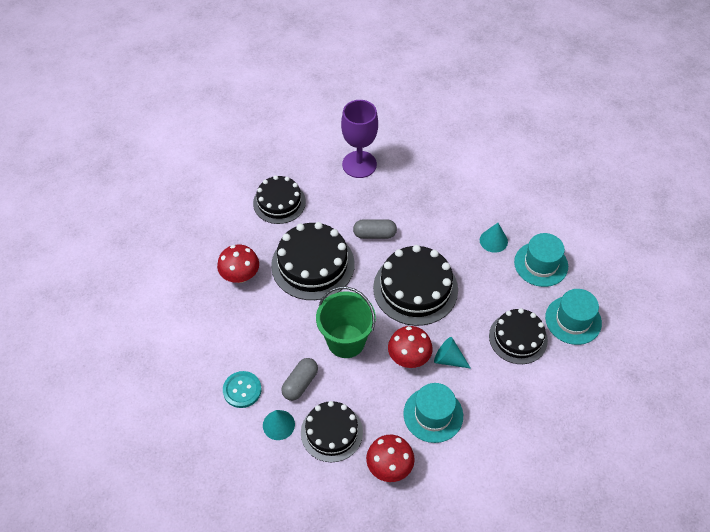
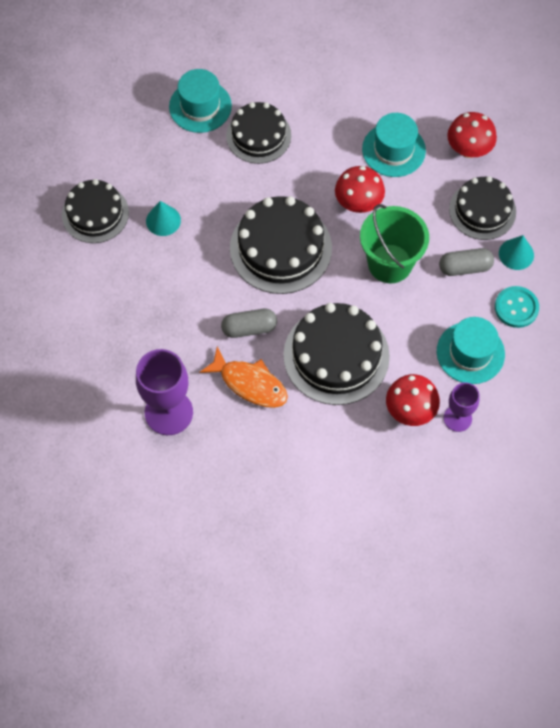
camera: 130 degrees left, 10 degrees up
(209, 296) = (457, 418): none -> purple goblet
(279, 202) = (290, 450): black cake -> black cake (95, 213)
(339, 211) = (250, 383): none -> orange fish
(374, 234) = (249, 328): grey capsule -> grey capsule turned 60 degrees counterclockwise
(448, 359) = (330, 173): turquoise cone -> none
(541, 264) = (157, 165): turquoise hat -> turquoise hat (470, 353)

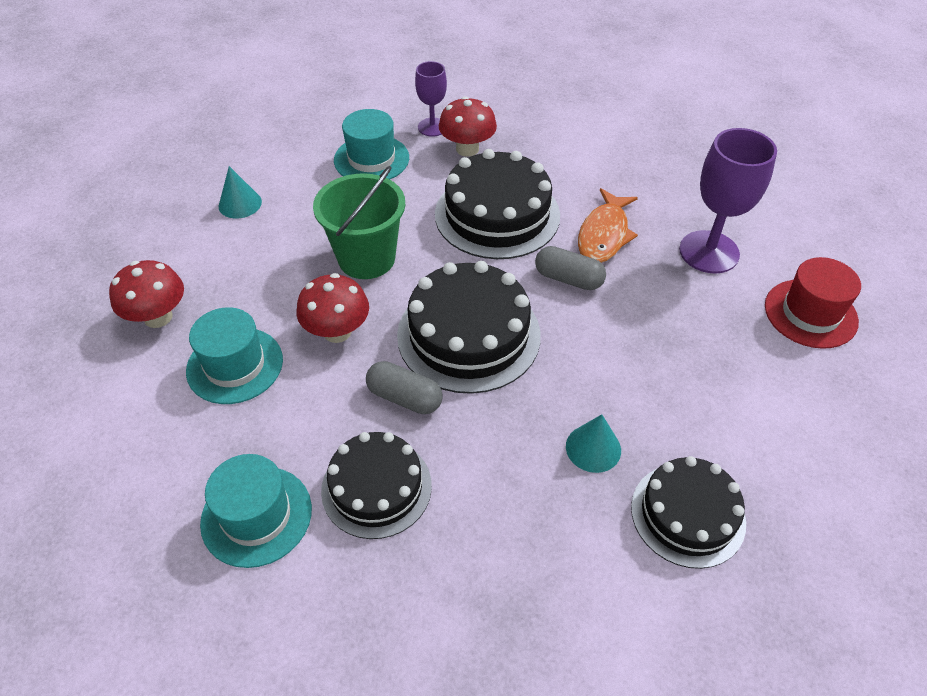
camera: 145 degrees left, 15 degrees down
(78, 396) = (810, 313): none -> red hat
(200, 106) = (421, 590): turquoise hat -> turquoise hat (256, 515)
(250, 383) = (604, 235): orange fish -> orange fish turned 135 degrees counterclockwise
(465, 267) = (299, 218): grey capsule -> grey capsule (404, 397)
(482, 210) = (222, 254): black cake -> none
(516, 307) = (293, 168): turquoise button -> none

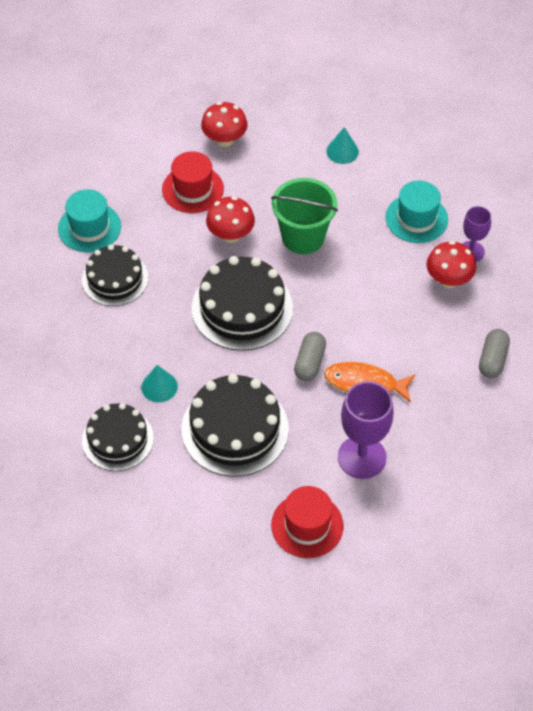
camera: 80 degrees right, 5 degrees up
(235, 365) = (192, 189): turquoise hat -> red hat
(404, 397) = (182, 281): grey capsule -> grey capsule (492, 360)
(497, 214) = (370, 310): black cake -> black cake (235, 429)

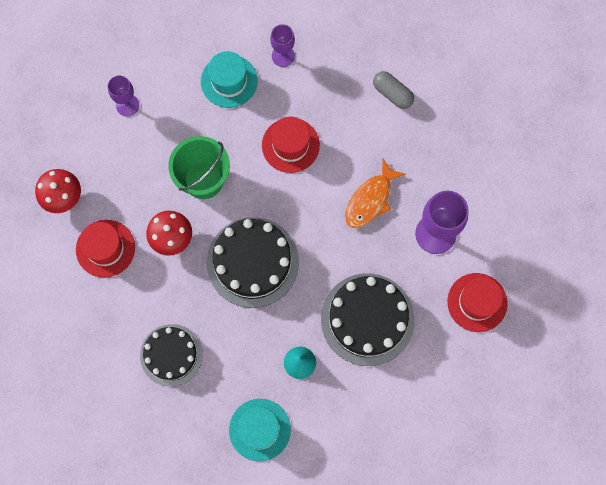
camera: 65 degrees left, 20 degrees up
(89, 227) = (103, 355): turquoise hat -> turquoise hat (259, 429)
(117, 439) = (335, 417): black cake -> none
(310, 363) = (331, 233): grey capsule -> none
(342, 151) = (127, 105): turquoise cone -> purple goblet
(381, 293) = (290, 145): none -> red hat
(448, 280) = (302, 87): red mushroom -> none

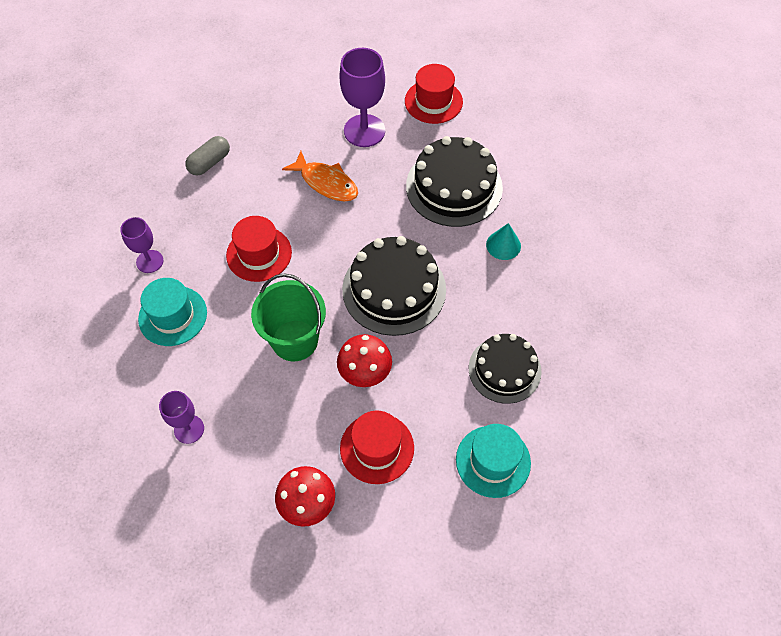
camera: 90 degrees left, 15 degrees down
(259, 429) = (578, 281): turquoise hat -> turquoise hat (493, 461)

